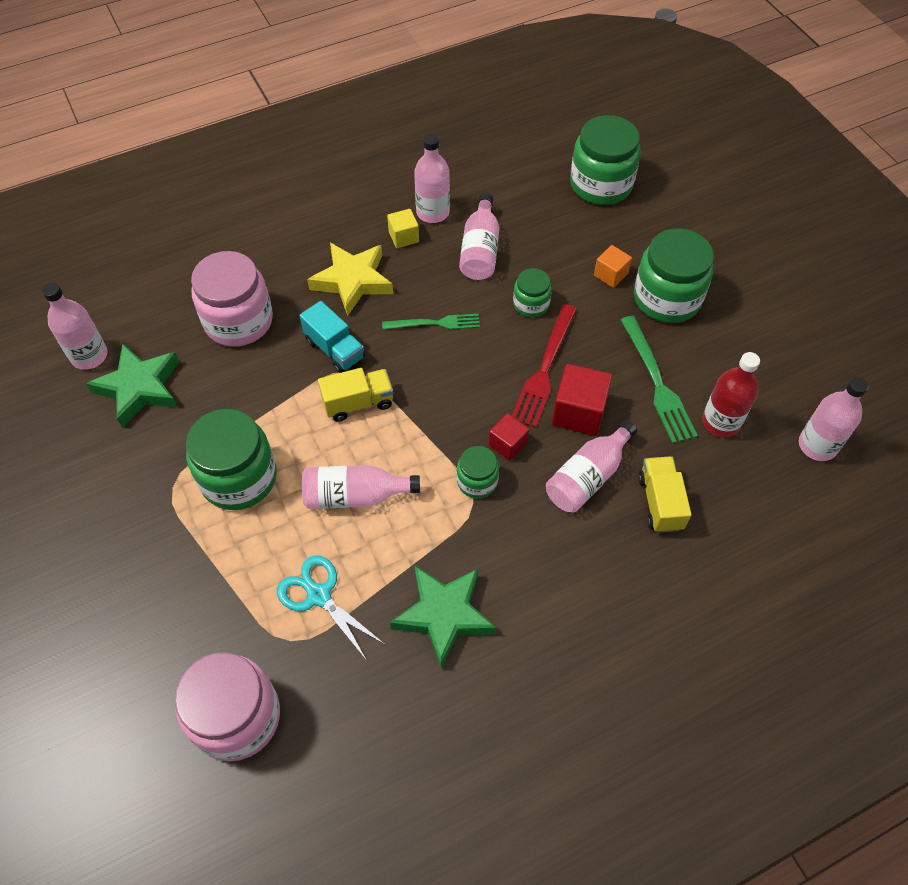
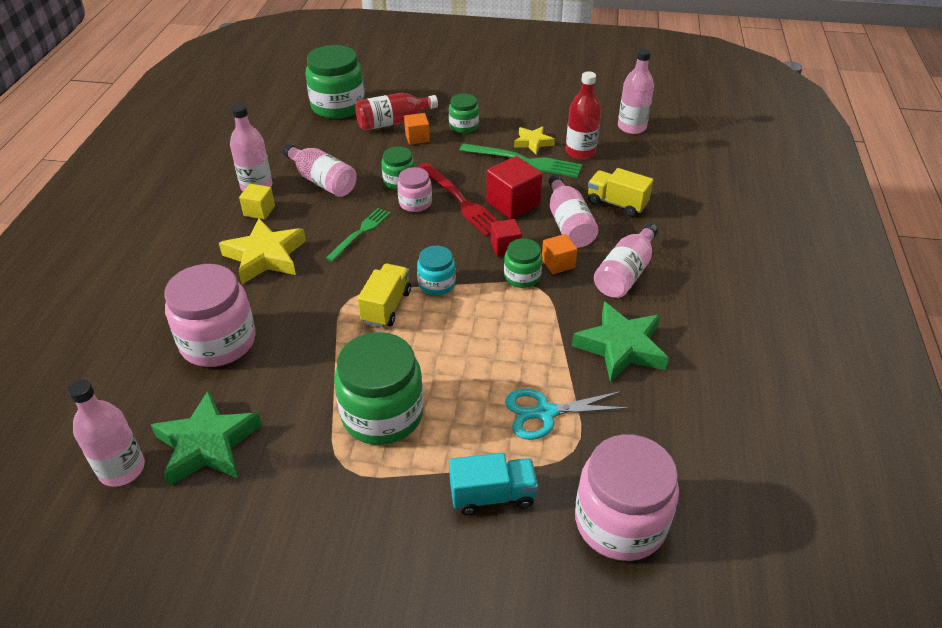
camera: 55 degrees left, 15 degrees down
(335, 349) = (319, 296): turquoise truck -> turquoise truck (492, 495)
(355, 496) = (471, 348): pink bottle -> pink bottle (625, 273)
(414, 421) = (436, 284): none -> turquoise jar
(510, 336) = (415, 203): none -> pink jar
(520, 500) = (558, 263): none -> orange cube
(617, 240) = (393, 122): none -> red bottle
(667, 298) = (464, 126): green jar -> green jar, size x0.53
(696, 372) = (533, 142): none -> yellow star

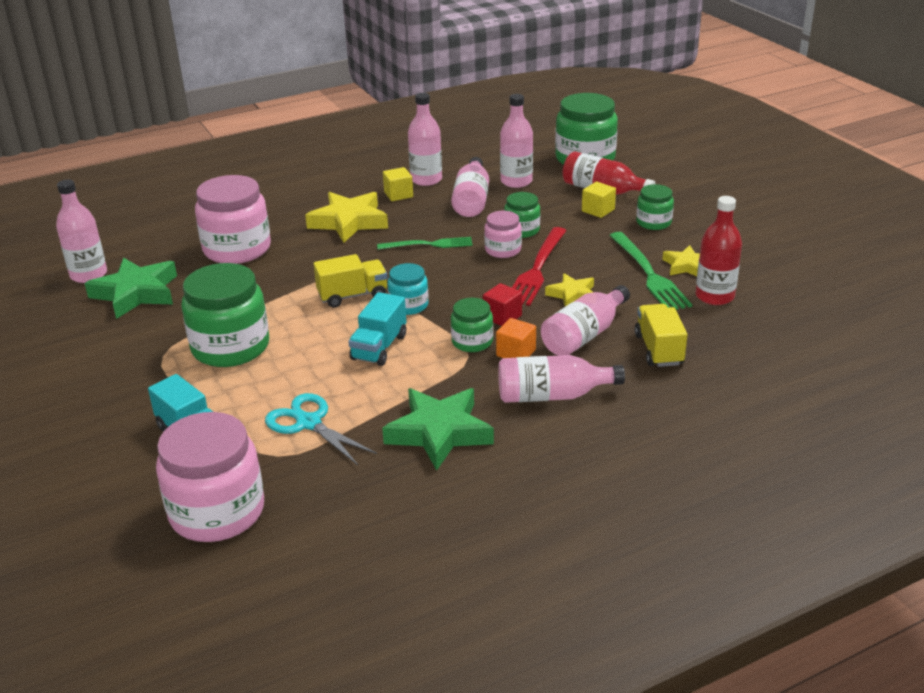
camera: 55 degrees right, 10 degrees down
(417, 138) = (598, 210): orange cube -> yellow cube
(479, 326) = (379, 347): none -> turquoise truck
(513, 203) = (572, 295): red cube -> yellow star
(632, 127) = (813, 308): pink bottle -> pink bottle (516, 181)

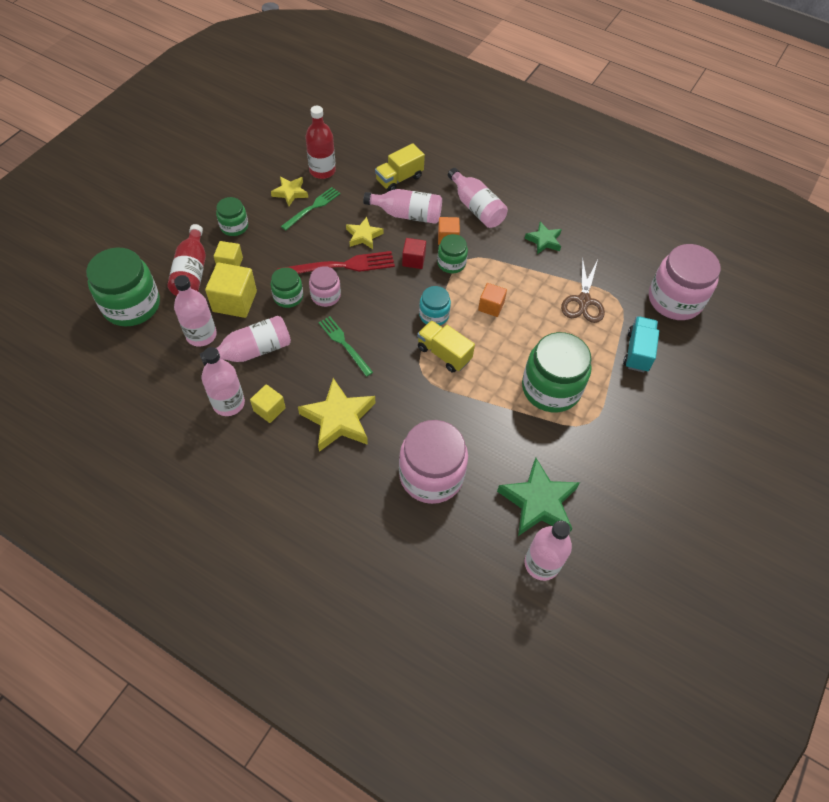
camera: 125 degrees left, 25 degrees up
(308, 423) = (583, 301): turquoise scissors -> brown scissors
(379, 347) = (491, 306): turquoise truck -> orange cube
(439, 433) = (544, 240): green star -> green star, size x0.57
(543, 203) = (234, 301): none -> yellow cube
(648, 274) = (312, 208): green fork -> green fork, size x0.66

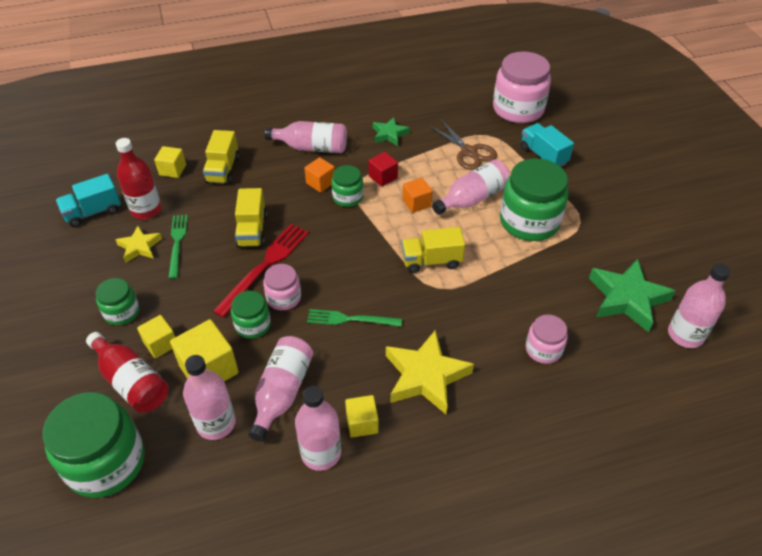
camera: 45 degrees left, 10 degrees down
(293, 148) = (93, 212): none -> turquoise truck
(363, 236) = (252, 230): yellow star -> yellow truck
(370, 154) = (172, 170): none -> yellow cube
(407, 214) = (266, 190): pink bottle -> pink bottle (472, 198)
(413, 260) = (317, 217): red cube -> red cube (383, 177)
(431, 475) = (543, 349): pink jar -> pink jar, size x0.53
(434, 315) = (386, 241): turquoise jar -> none

